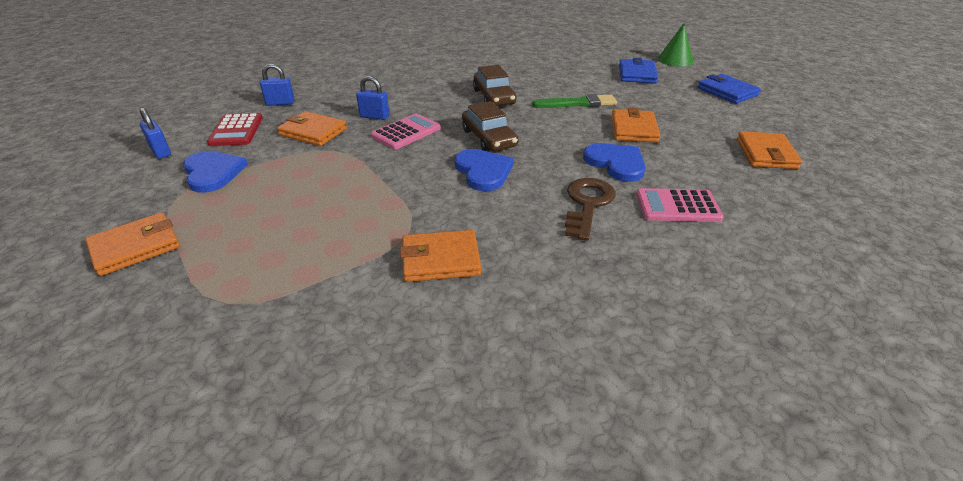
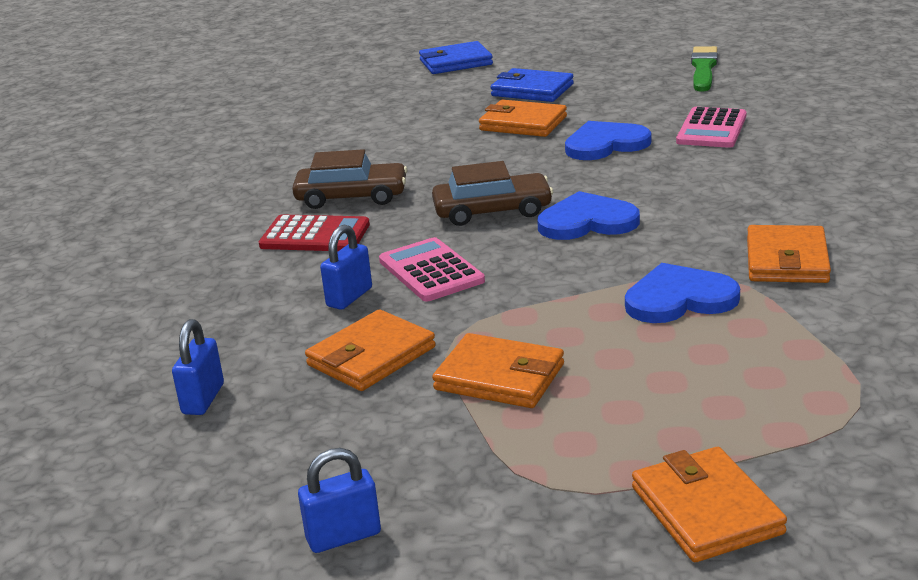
camera: 70 degrees left, 10 degrees down
(213, 173) = (476, 456): blue heart -> blue heart (679, 299)
(236, 130) = (303, 444): red calculator -> red calculator (315, 235)
(577, 103) = (423, 145): green brush -> green brush (703, 69)
(587, 204) = (692, 170): brown key -> none
(637, 74) = (357, 98): blue wallet -> blue wallet (532, 90)
(675, 60) = (330, 71): green cone -> none
(766, 154) = (620, 74): orange wallet -> orange wallet (499, 377)

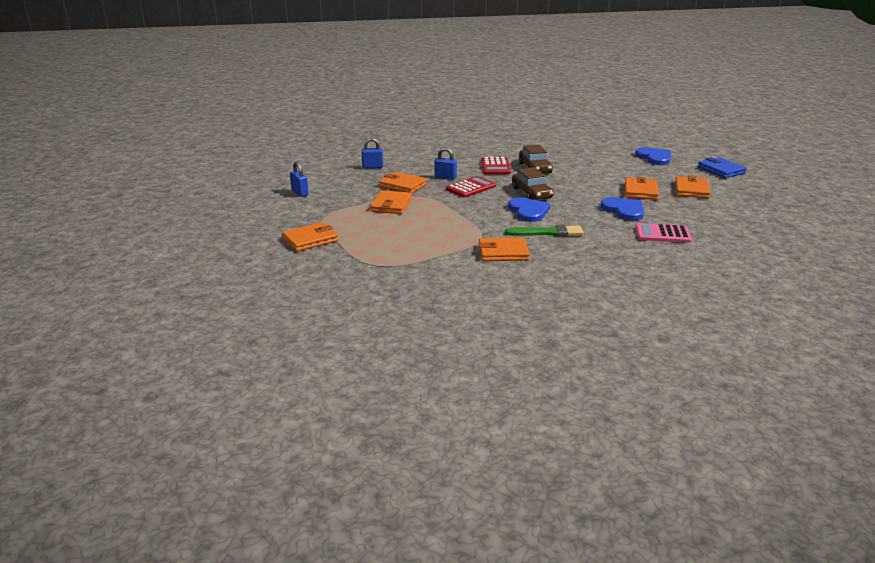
camera: 75 degrees right, 0 degrees up
(431, 271) = (470, 188): pink calculator -> red calculator
(532, 90) = (691, 190): blue wallet -> orange wallet
(679, 299) = (459, 232): blue heart -> blue heart (654, 158)
(703, 69) = (765, 230): green brush -> green brush (547, 233)

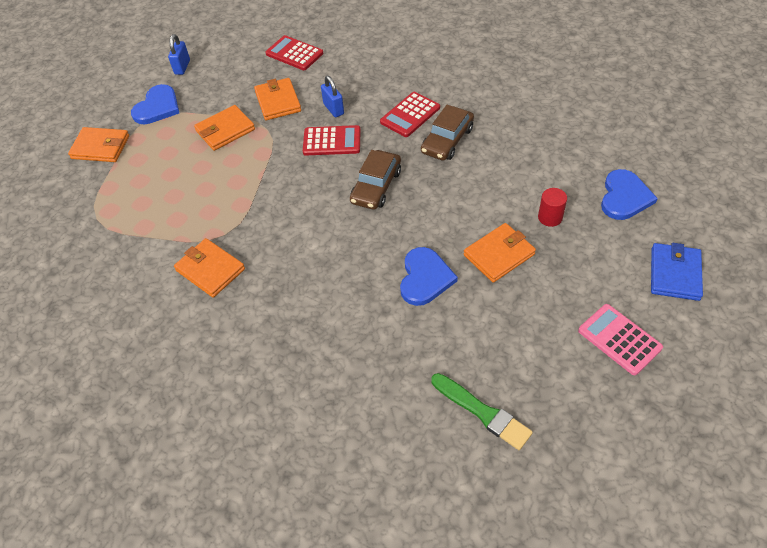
camera: 45 degrees right, 25 degrees up
(372, 167) = (294, 54): blue padlock -> red calculator
(528, 211) = (327, 217): blue heart -> blue heart (157, 107)
(547, 233) = (292, 265): green brush -> green brush (482, 412)
(637, 173) = (550, 217): none -> red cylinder
(662, 234) = (400, 348): pink calculator -> pink calculator (619, 339)
(691, 190) = (566, 290): orange wallet -> none

